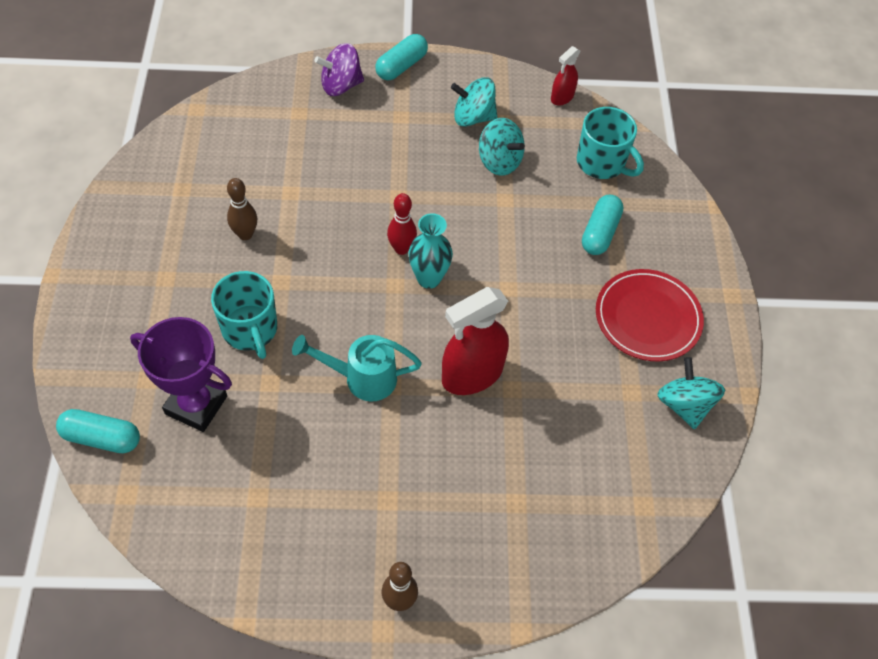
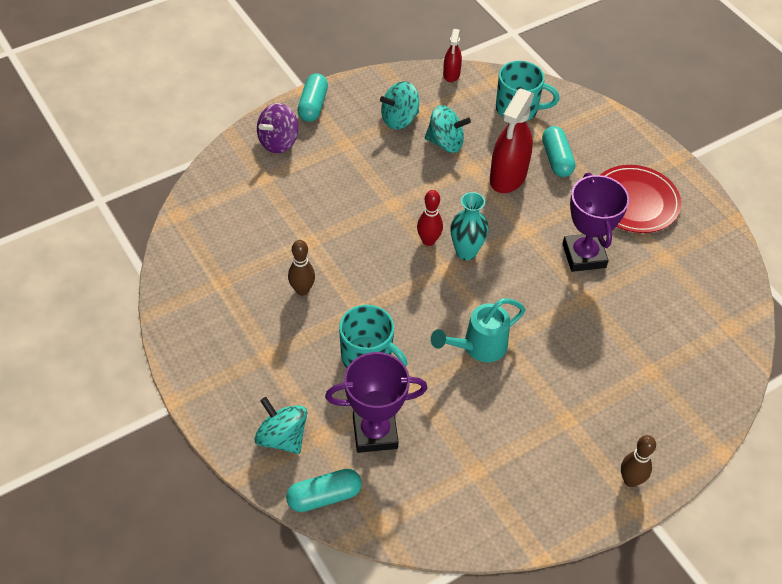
camera: 30 degrees left, 5 degrees down
(472, 374) = (552, 303): red spray bottle -> red spray bottle (508, 177)
(546, 345) = (584, 256): none -> purple trophy
(684, 405) = (703, 248): turquoise spinning top -> turquoise spinning top (282, 437)

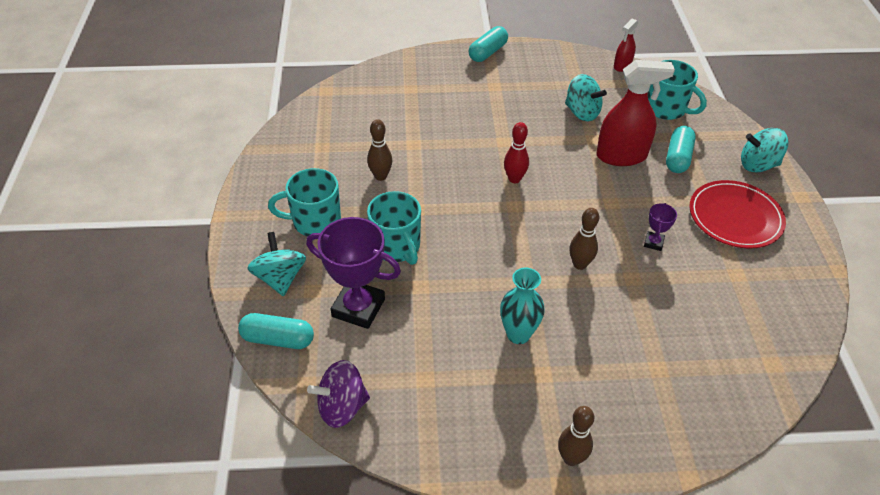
camera: 30 degrees right, 5 degrees down
(273, 365) = (315, 221): none -> turquoise mug
(278, 142) = (441, 68): purple spinning top -> purple spinning top (342, 407)
(399, 119) = (553, 83): turquoise spinning top -> turquoise spinning top (757, 165)
(466, 252) = (542, 199): turquoise vase -> turquoise vase (518, 334)
(478, 347) = (500, 278): turquoise watering can -> none
(508, 177) = (621, 156): red spray bottle -> red spray bottle turned 150 degrees counterclockwise
(536, 304) = (580, 264): none -> brown bowling pin
(584, 256) = (653, 243): purple trophy -> purple trophy, size x0.46

